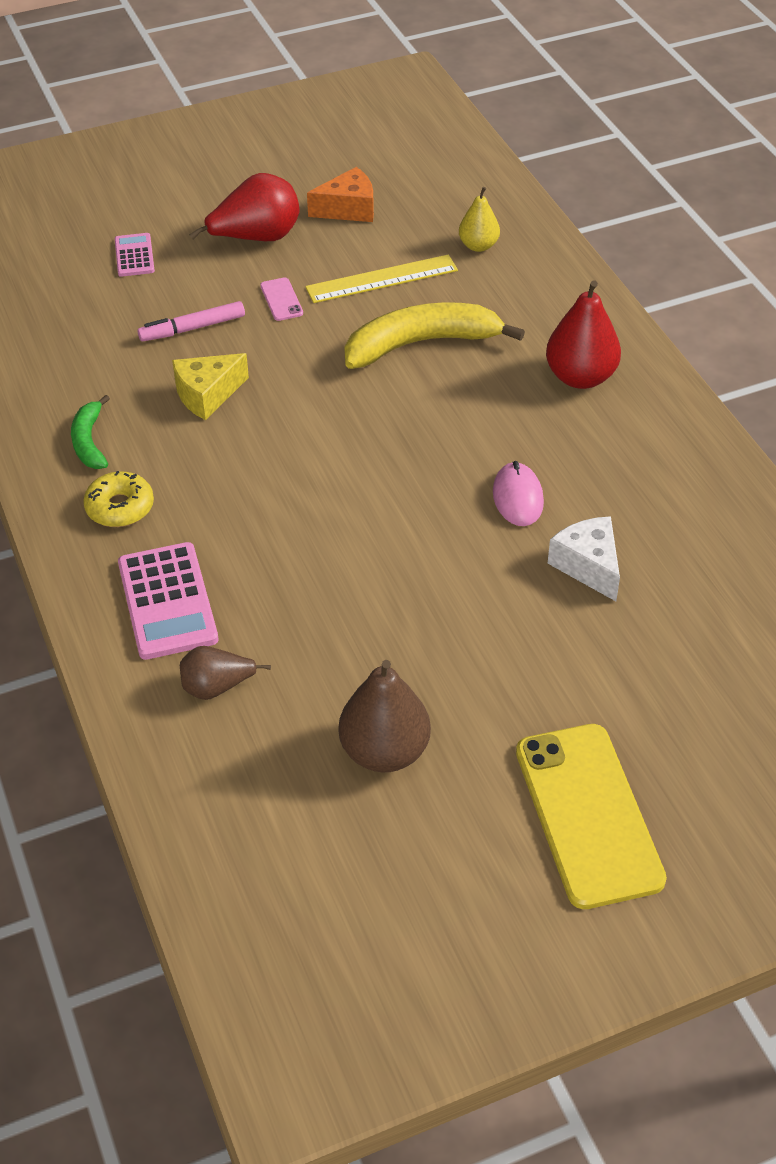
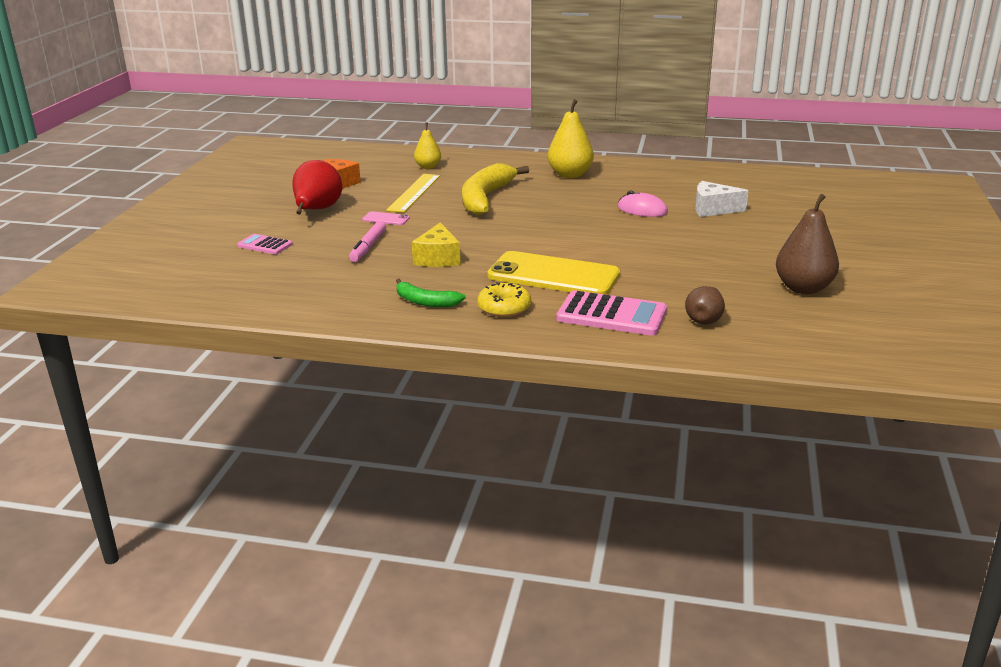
camera: 55 degrees left, 20 degrees down
(580, 377) = (570, 175): red pear -> yellow pear
(588, 814) = (891, 255): yellow phone -> yellow phone (553, 275)

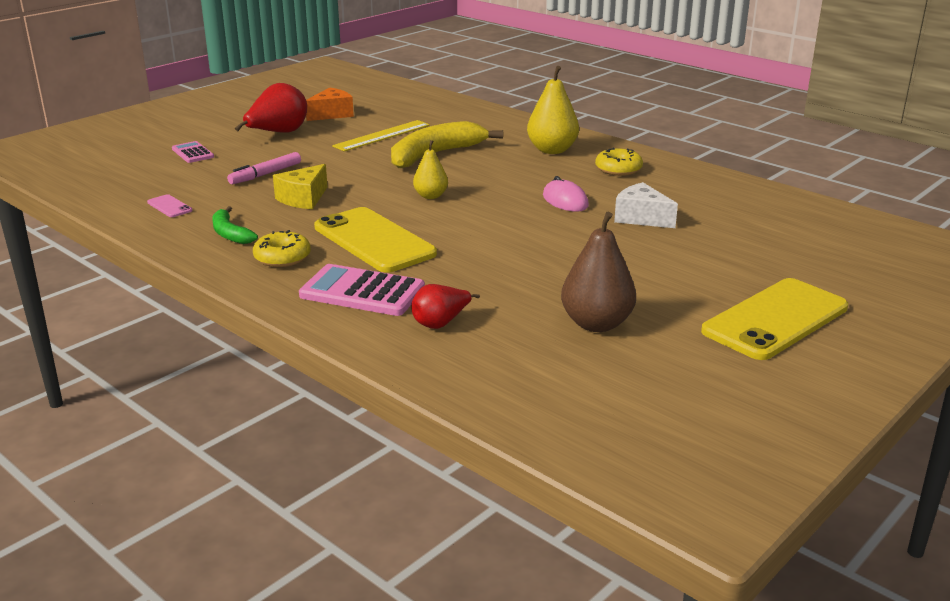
camera: 30 degrees right, 0 degrees up
(386, 219) = (320, 153): pink phone -> pink phone (169, 206)
(428, 167) = (433, 115): yellow pear -> yellow pear (431, 196)
(611, 315) = (362, 292): pink calculator -> pink calculator turned 150 degrees clockwise
(641, 178) = (618, 169): none -> yellow donut
(705, 319) = (441, 323): brown pear -> red pear
(898, 254) = (775, 319): none -> yellow phone

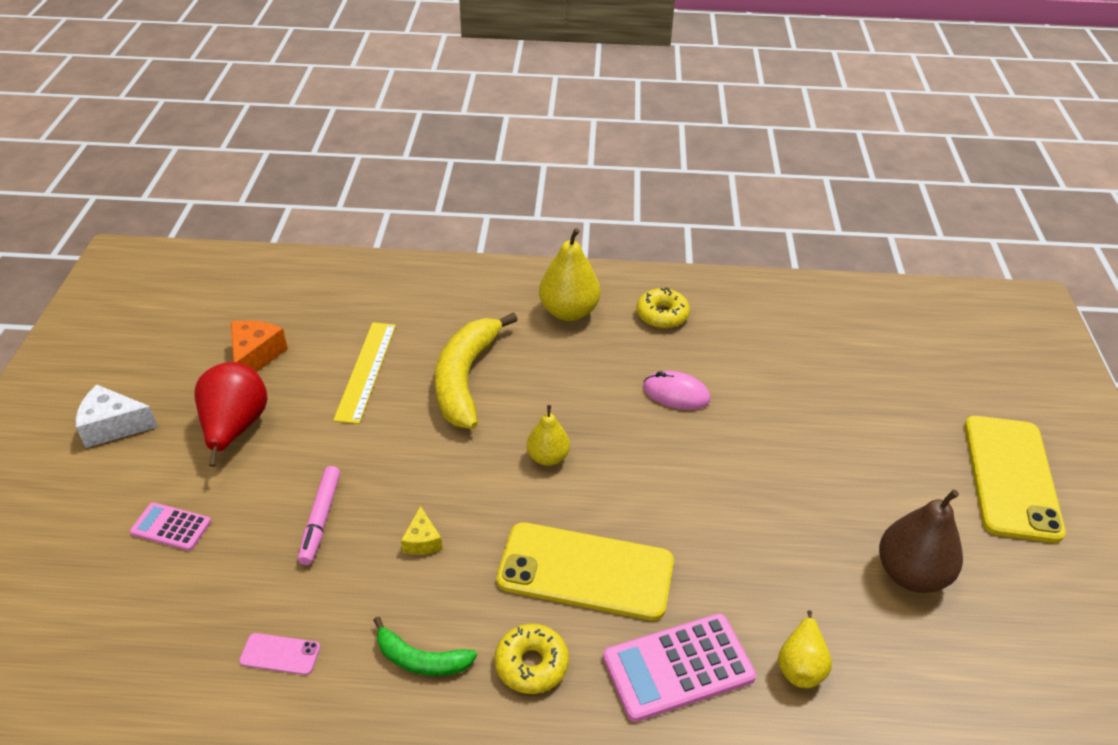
camera: 40 degrees left, 15 degrees up
(303, 199) = (422, 541): yellow cheese -> yellow cheese, size x0.60
(441, 323) = (801, 666): red pear -> yellow pear
(641, 218) = (766, 386): white cheese -> white cheese (113, 426)

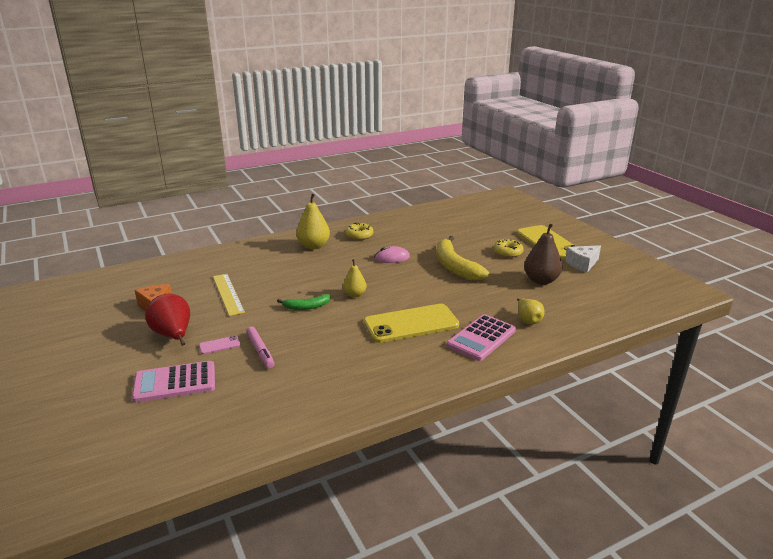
camera: 30 degrees left, 15 degrees down
(113, 426) = (92, 358): white cheese -> white cheese (582, 264)
(171, 527) = (175, 382): pink calculator -> pink calculator, size x1.77
(280, 654) = (290, 403): pink phone -> pink phone (219, 345)
(420, 659) = (365, 378): green banana -> green banana (306, 307)
(422, 541) = (323, 340): yellow cheese -> none
(465, 378) = (285, 281): yellow banana -> yellow banana (455, 266)
(531, 664) = (418, 360): yellow donut -> yellow donut (507, 252)

